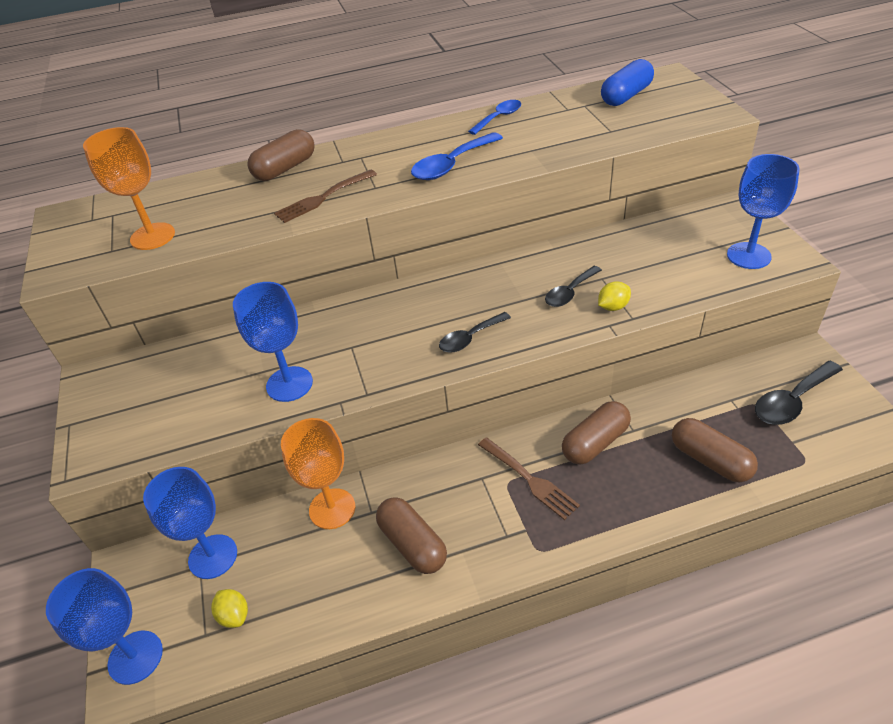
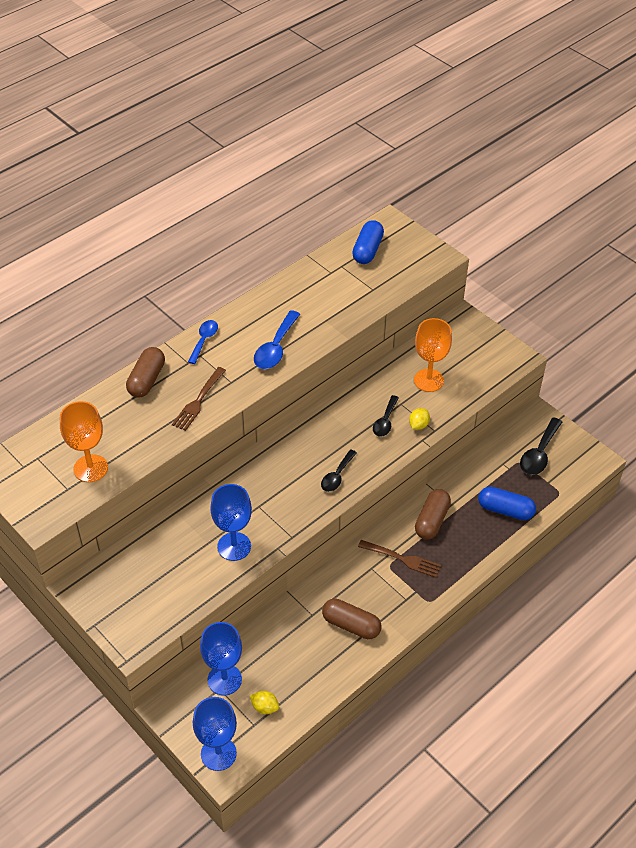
camera: 30 degrees left, 5 degrees up
(332, 509) = (285, 622): orange goblet -> orange goblet (428, 380)
(499, 118) = (284, 292): blue spoon -> blue spoon (204, 340)
(710, 460) = (505, 510): brown capsule -> blue capsule
(748, 256) = (488, 360): blue goblet -> none

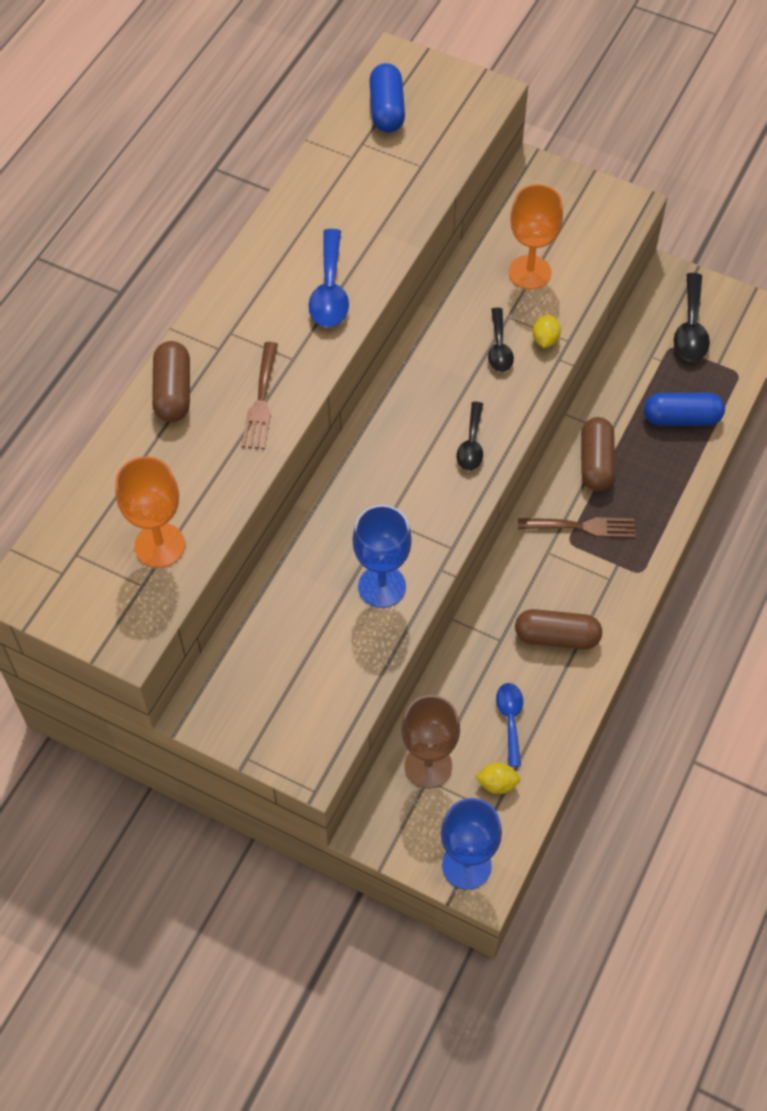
camera: 20 degrees left, 10 degrees up
(204, 340) = (225, 309): blue spoon -> blue spoon (510, 719)
(224, 679) = (428, 766): blue goblet -> brown goblet

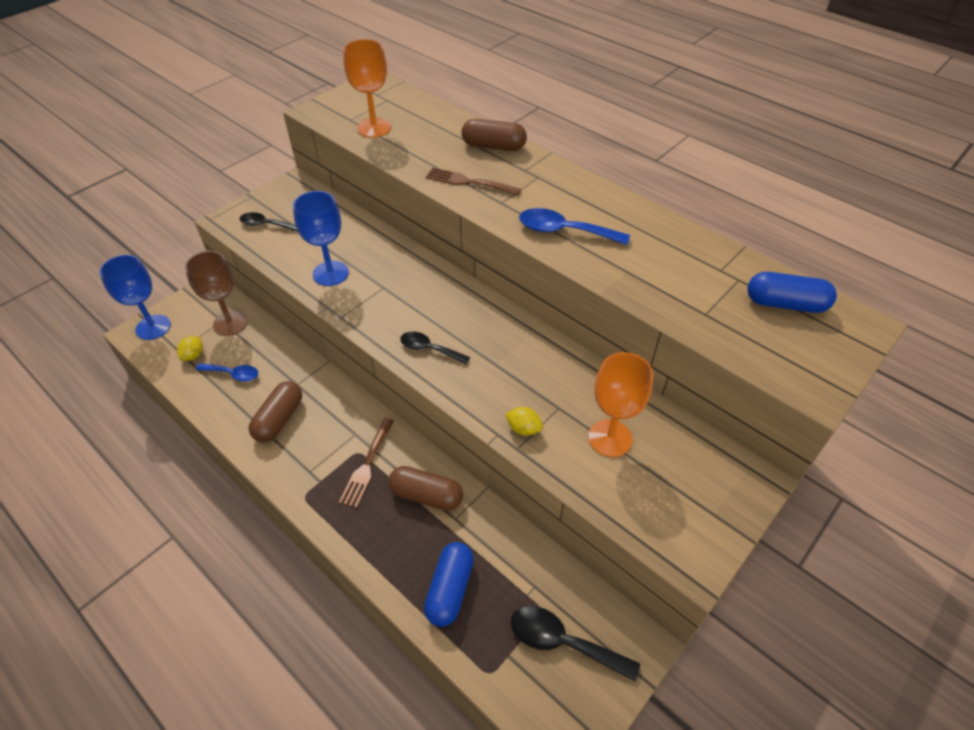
camera: 105 degrees right, 10 degrees down
(499, 348) = (524, 392): black spoon -> black spoon (265, 225)

